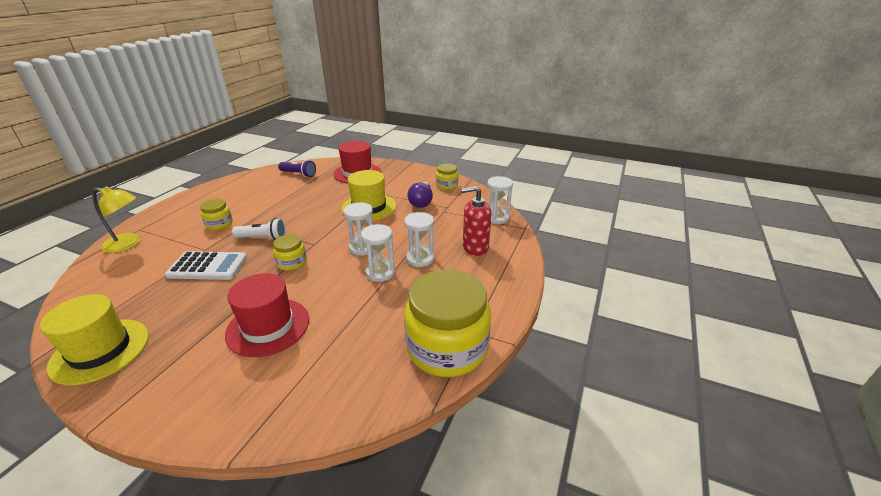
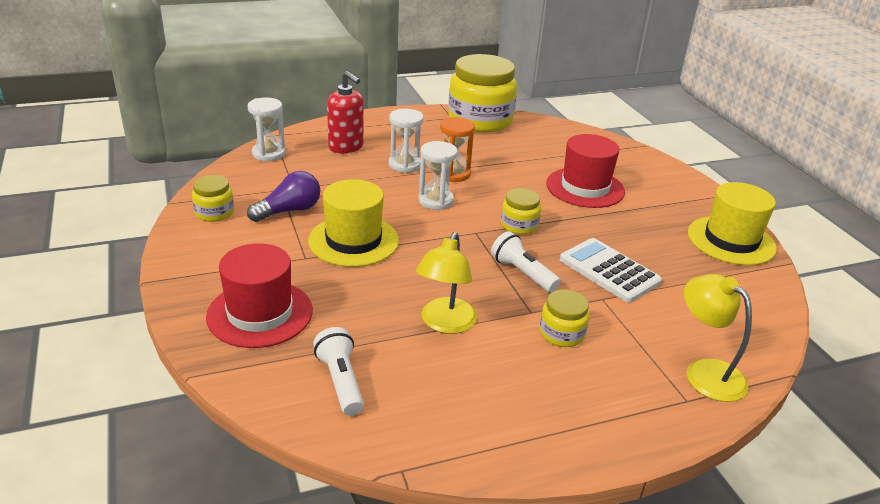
camera: 135 degrees left, 0 degrees up
(280, 202) = (445, 324): none -> yellow lamp
(298, 174) = (341, 381): purple flashlight -> white flashlight
(380, 272) = (453, 174): white hourglass -> orange hourglass

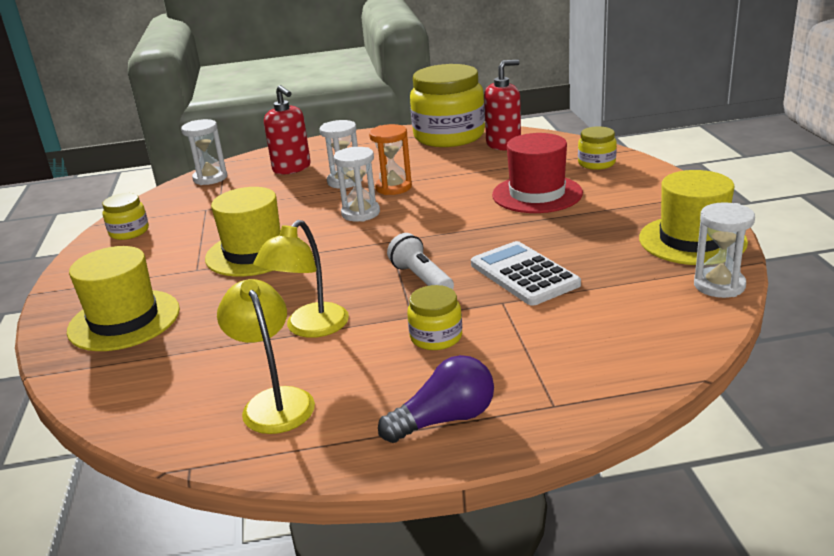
camera: 15 degrees right, 5 degrees down
(260, 313) = (124, 320): red hat -> yellow hat
(289, 211) = (203, 228): purple light bulb -> purple light bulb (445, 419)
(341, 381) = (171, 382): white flashlight -> none
(519, 225) = (441, 233): yellow jar -> yellow jar (596, 163)
(533, 133) = (503, 144): none -> red soap dispenser
(705, 372) = (591, 376): yellow lamp -> yellow lamp (274, 401)
(769, 285) = (719, 285): none -> white hourglass

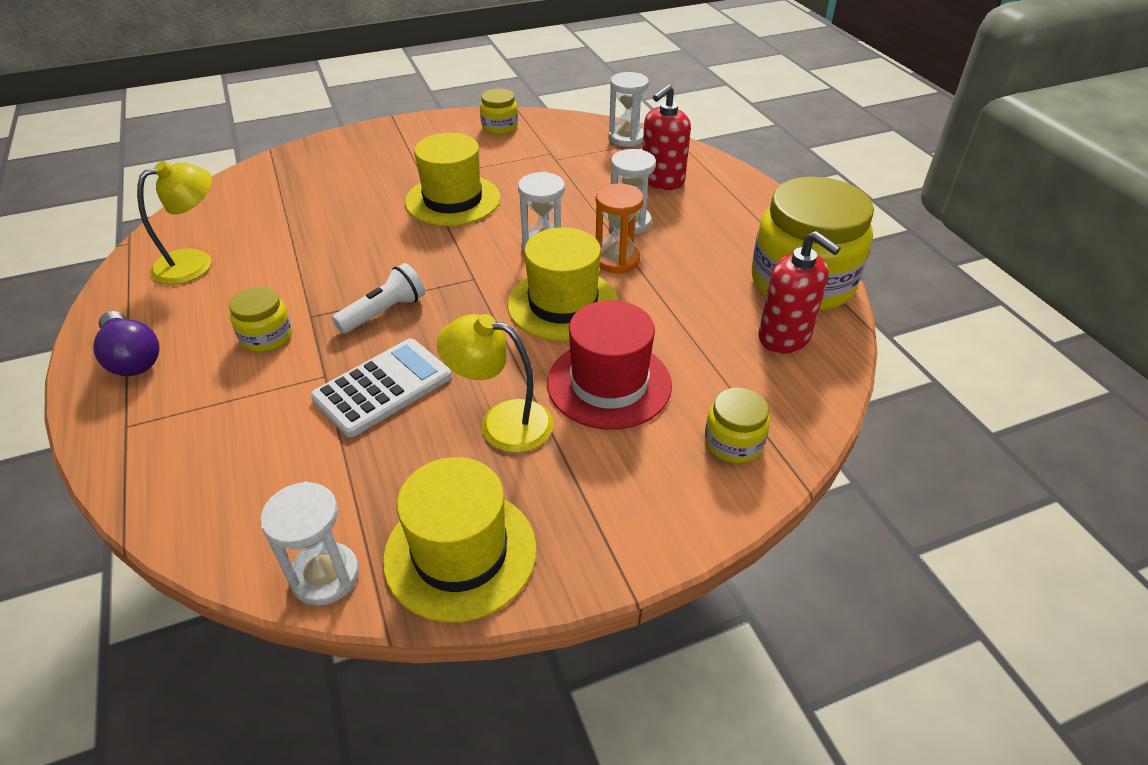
camera: 75 degrees right, 15 degrees up
(124, 320) = (339, 165): yellow hat -> yellow hat (563, 304)
(309, 328) = (303, 259): yellow lamp -> yellow lamp (502, 422)

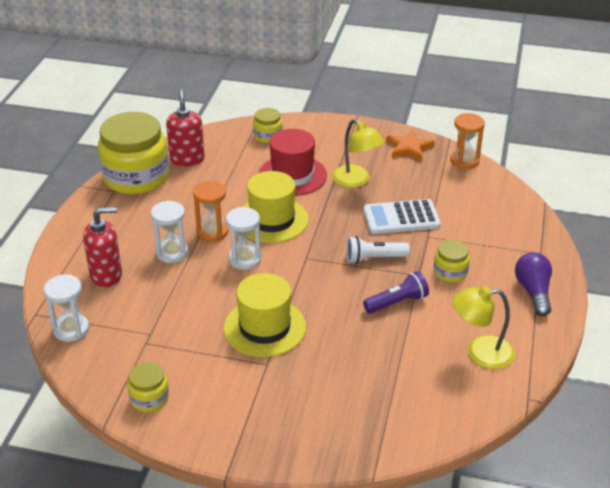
camera: 145 degrees left, 5 degrees down
(321, 274) = (397, 302): none -> purple flashlight
(325, 576) = (464, 161): white hourglass -> orange hourglass
(460, 553) = (409, 148): yellow hat -> orange star

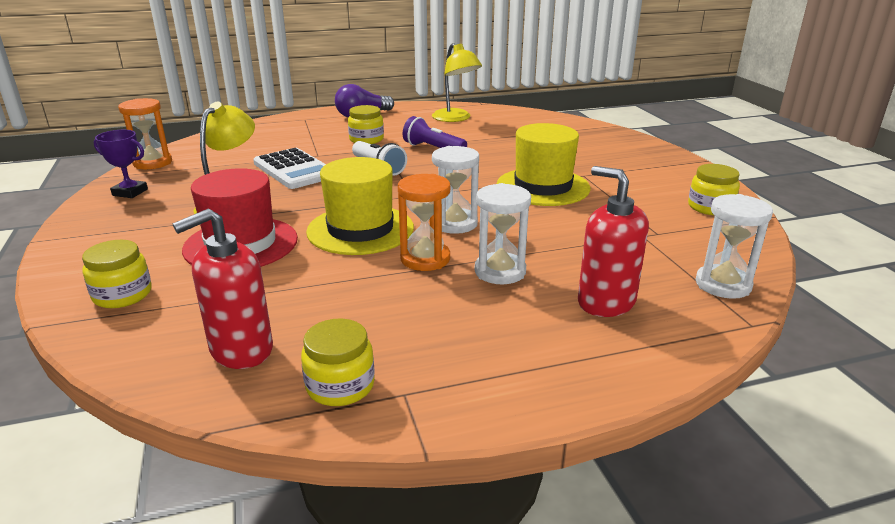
camera: 120 degrees left, 10 degrees down
(136, 177) = (340, 386): yellow jar -> yellow jar, size x0.46
(409, 148) = (130, 192): orange star -> purple trophy

